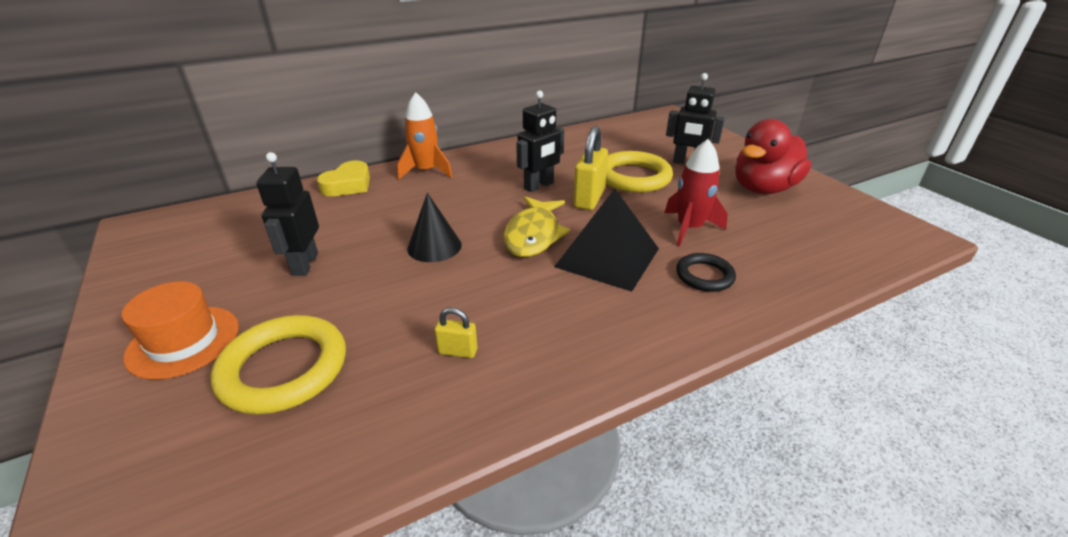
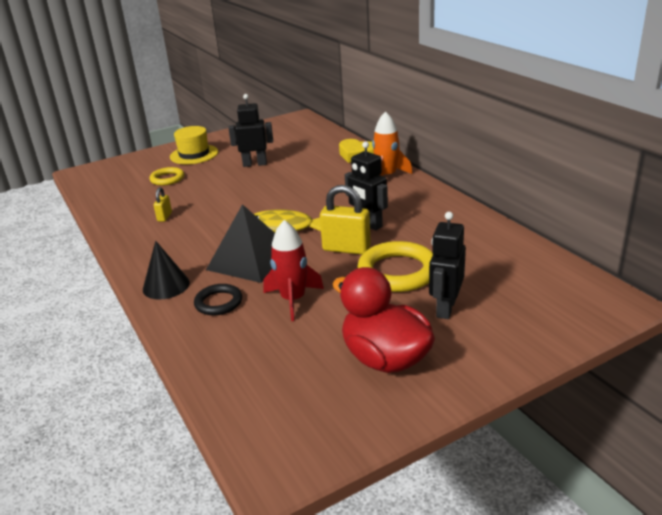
camera: 90 degrees right, 5 degrees down
(183, 341) = (194, 154): orange hat -> yellow hat
(284, 368) = (167, 179): yellow ring -> yellow ring, size x0.57
(434, 246) = (271, 196): black cone -> black cone (166, 286)

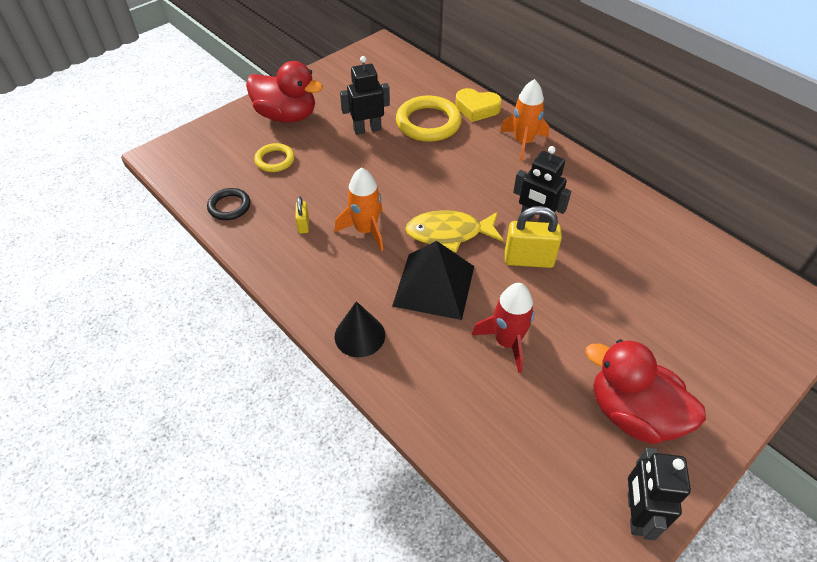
camera: 15 degrees left, 20 degrees up
(194, 154) = (286, 116): yellow hat -> red duck
(214, 222) = (366, 230): none -> orange rocket
(218, 302) = (430, 355): black ring -> black ring (229, 206)
(398, 272) = (595, 289): yellow ring -> yellow ring (428, 123)
(445, 308) = (661, 337): black robot -> black robot (636, 514)

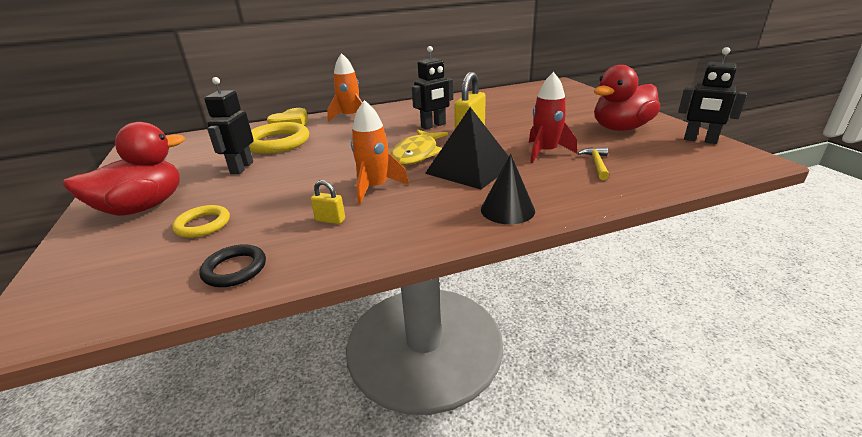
camera: 65 degrees left, 20 degrees down
(495, 396) = (596, 164): none -> yellow hammer

